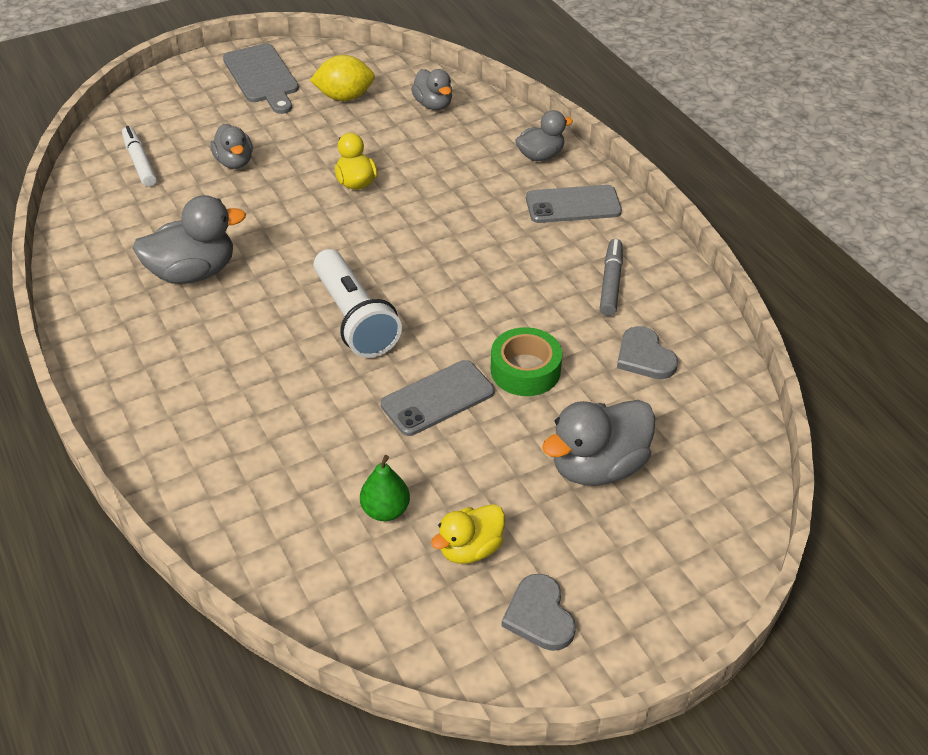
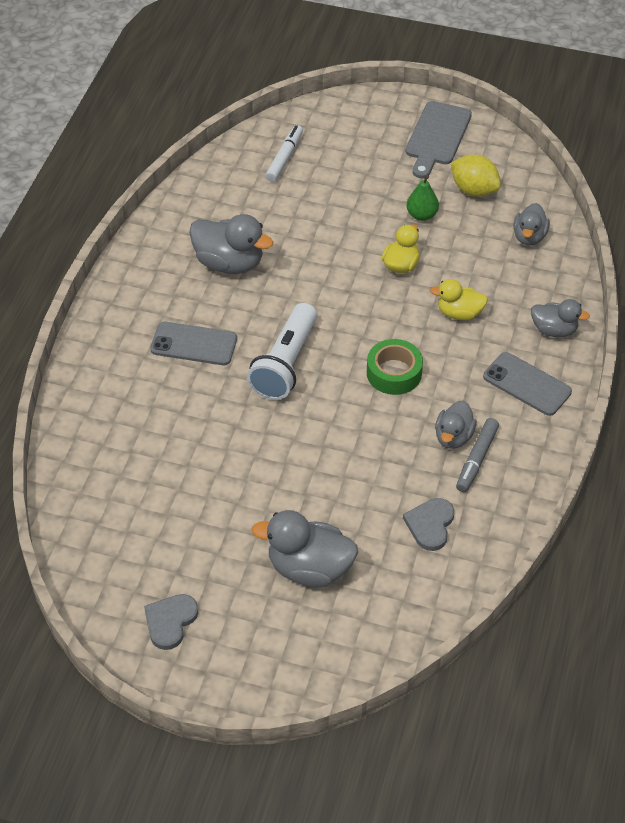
camera: 45 degrees right, 5 degrees up
(234, 162) = (342, 196): grey duck -> grey duck (453, 437)
(385, 510) = (163, 497): green pear -> green pear (421, 215)
(437, 398) = (271, 453): grey phone -> grey phone (194, 344)
(470, 549) = (180, 555): yellow duck -> yellow duck (459, 313)
(525, 370) = (344, 475): green tape -> green tape (394, 373)
(611, 283) = (476, 459): grey marker -> grey marker turned 150 degrees clockwise

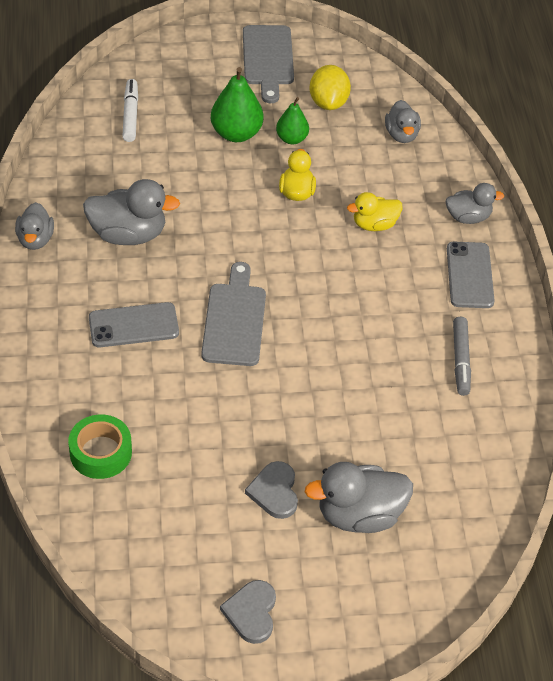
camera: 25 degrees left, 0 degrees up
(285, 364) = (235, 320): white flashlight -> grey cutting board
(372, 198) = (236, 133): none -> green pear
(394, 373) = (343, 299): green tape -> green tape (100, 452)
(430, 525) = (450, 436): grey heart -> grey heart (274, 492)
(453, 437) = (429, 345): grey duck -> grey duck (35, 239)
(474, 190) = (328, 102): yellow lemon -> yellow lemon turned 75 degrees clockwise
(527, 384) = (470, 275): grey phone -> grey phone turned 75 degrees clockwise

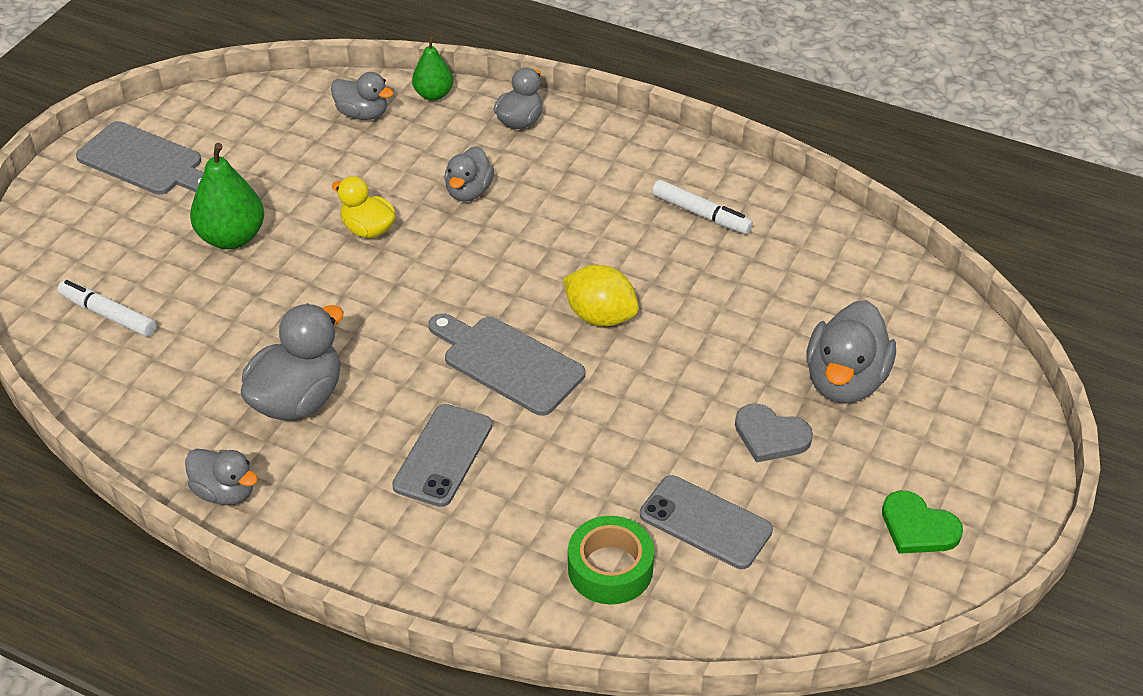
camera: 55 degrees left, 5 degrees down
(251, 612) = (918, 527): grey heart -> green heart
(291, 139) = (285, 197): green pear -> green pear (433, 94)
(328, 102) = (261, 145): yellow lemon -> yellow lemon (600, 316)
(374, 224) = (469, 191): yellow duck -> grey duck
(460, 360) = (701, 214): grey marker -> white marker
(470, 275) = (597, 156): grey phone -> grey phone (705, 522)

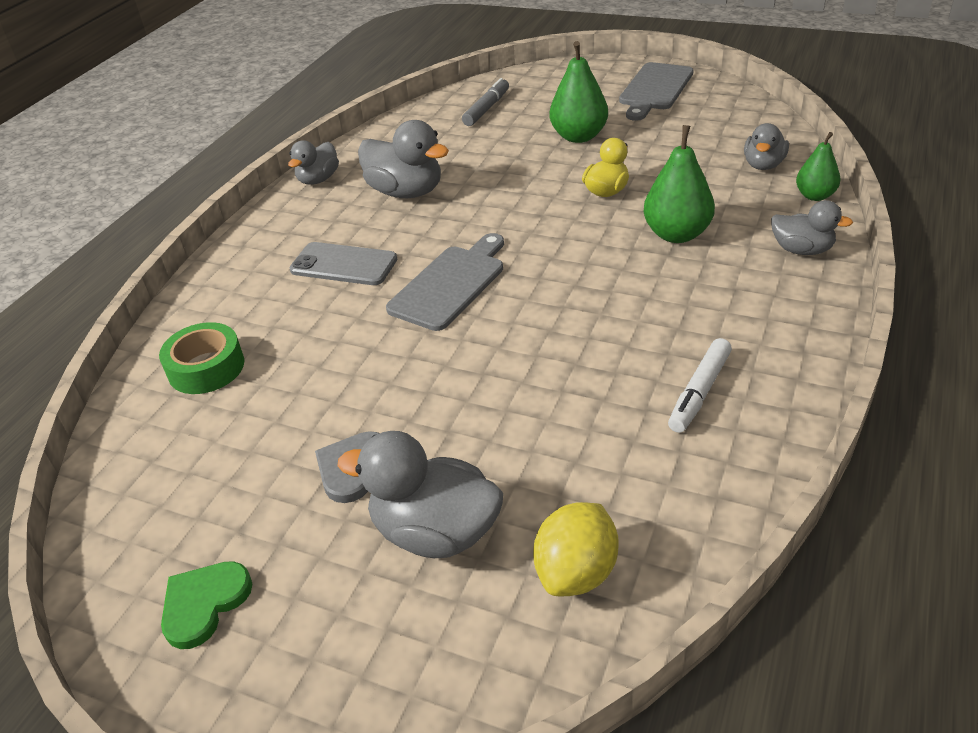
camera: 90 degrees right, 5 degrees down
(108, 315) = (487, 109): white marker -> grey marker
(469, 191) = (677, 234): grey duck -> green pear
(600, 316) = (518, 332): yellow lemon -> yellow lemon (576, 572)
(705, 522) = (245, 424): grey phone -> none

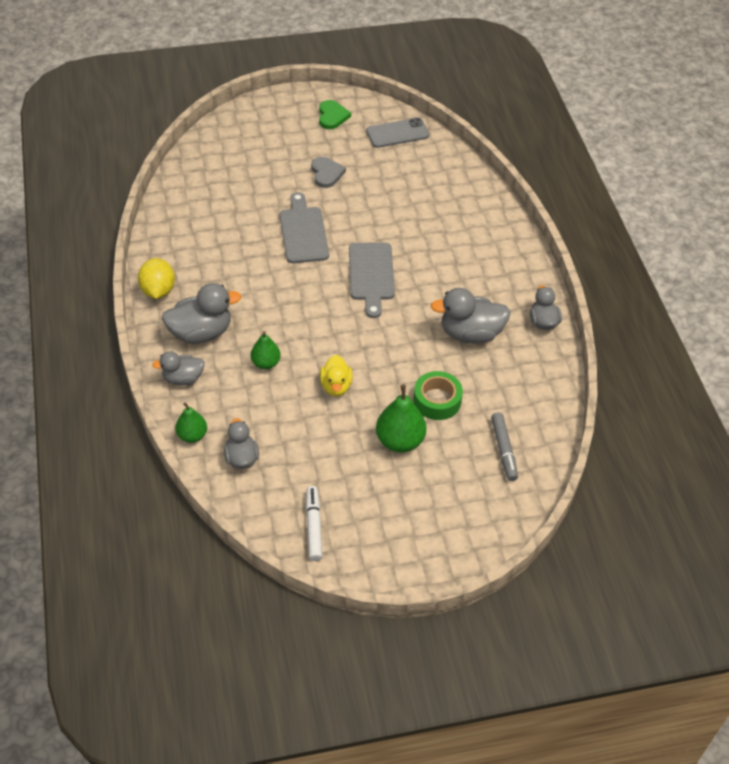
camera: 140 degrees right, 10 degrees up
(206, 368) = (444, 185): green tape -> green tape (437, 400)
(344, 265) = (445, 264): grey phone -> grey phone (397, 133)
(435, 532) = (270, 166): grey duck -> grey duck (201, 333)
(576, 572) = (207, 174): yellow lemon -> yellow lemon (158, 290)
(654, 89) = (383, 536): grey cutting board -> grey cutting board (303, 232)
(677, 234) = (266, 363): green pear -> green pear, size x0.63
(699, 392) = (198, 262): white marker -> white marker (314, 526)

